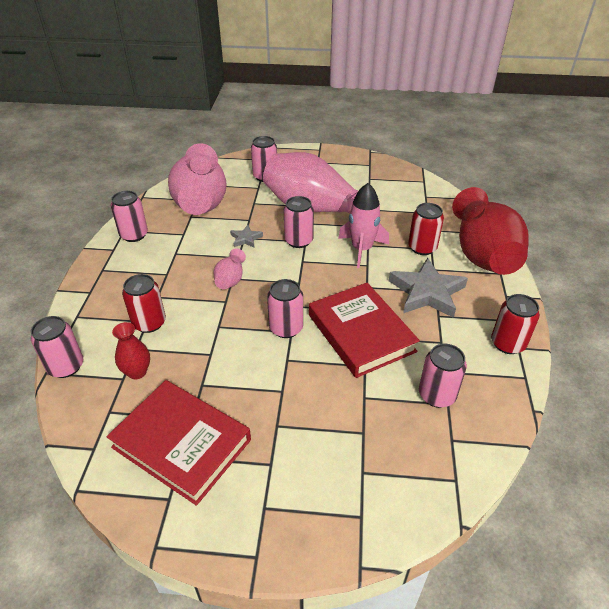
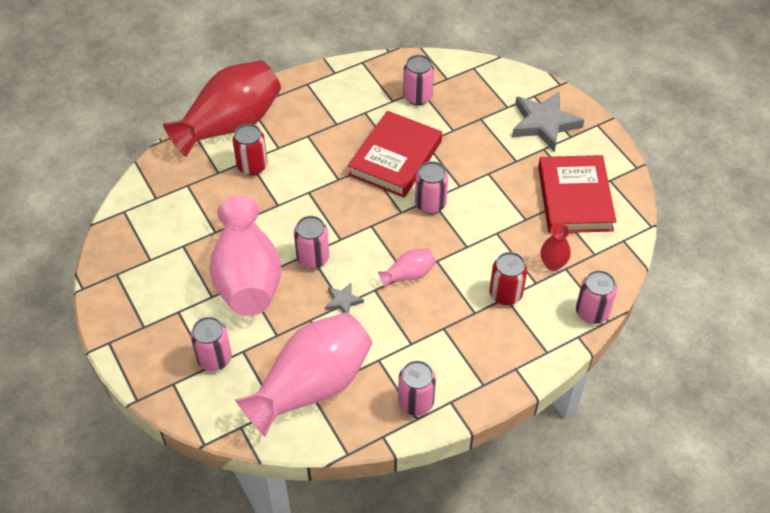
camera: 125 degrees left, 10 degrees up
(362, 249) = (288, 206): pink rocket -> none
(427, 292) = (314, 140): grey star -> grey star (544, 123)
(507, 343) = (335, 78): red can -> none

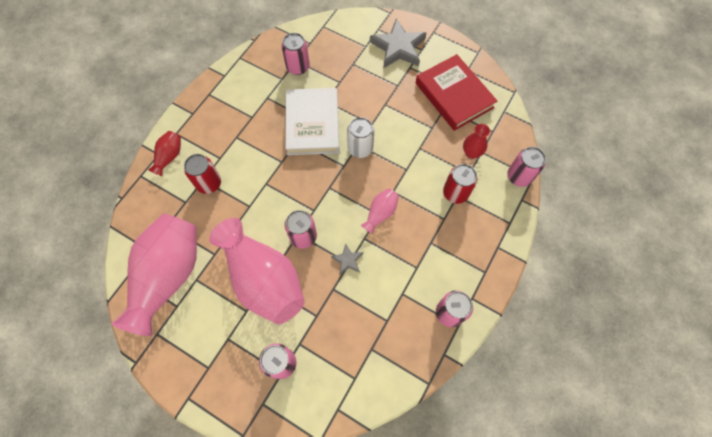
camera: 30 degrees left, 15 degrees up
(230, 124) = (169, 157): red vase -> red vase, size x0.43
(311, 386) = (368, 343): pink vase -> pink vase (169, 276)
(395, 158) = (312, 124): red book -> white book
(430, 203) = (360, 148): pink can -> white can

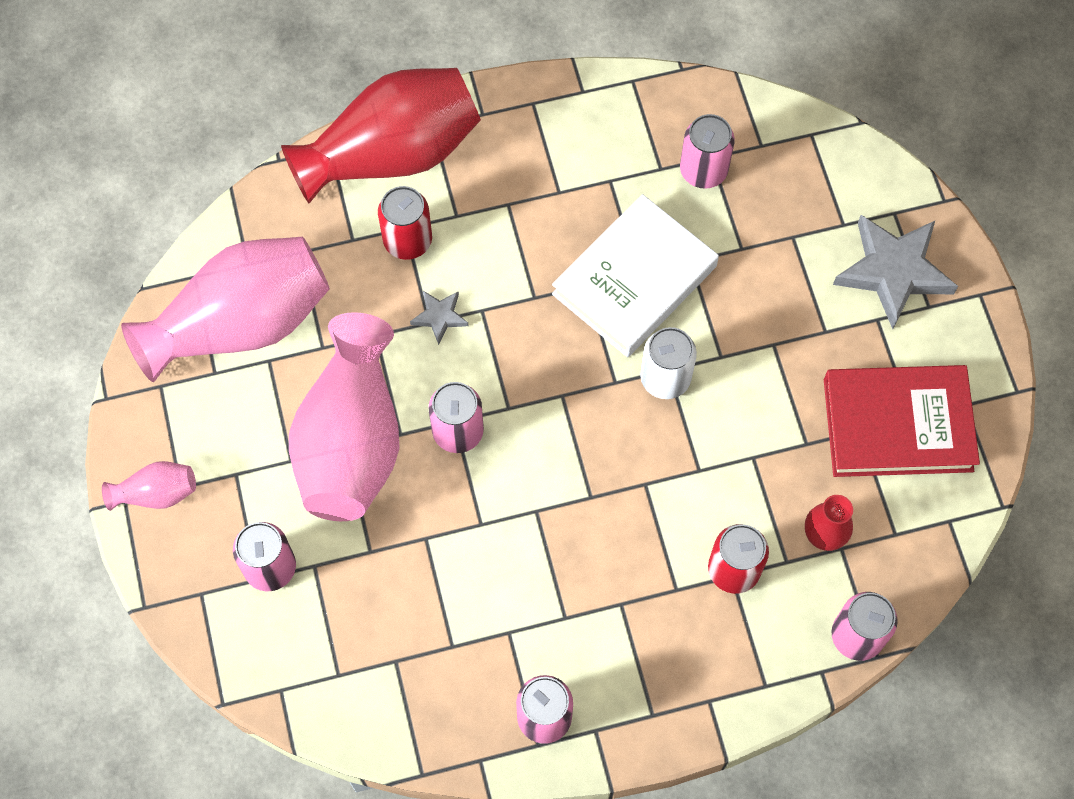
camera: 45 degrees right, 0 degrees up
(169, 157) = (392, 154): red vase -> red vase, size x2.31
(347, 260) = (483, 519): grey star -> grey star (439, 317)
(380, 213) = (595, 498): pink vase -> pink vase (157, 493)
(454, 95) = (897, 425): red book -> red book turned 75 degrees clockwise

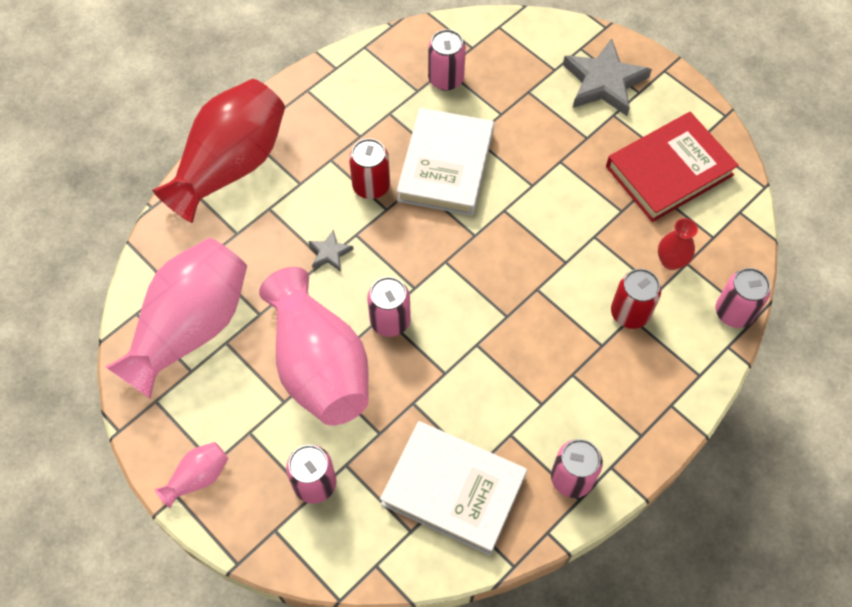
camera: 30 degrees left, 5 degrees down
(407, 240) = (276, 215): red can -> red can (371, 186)
(409, 657) = (453, 490): none -> white book
(665, 378) = (506, 216): white can -> none

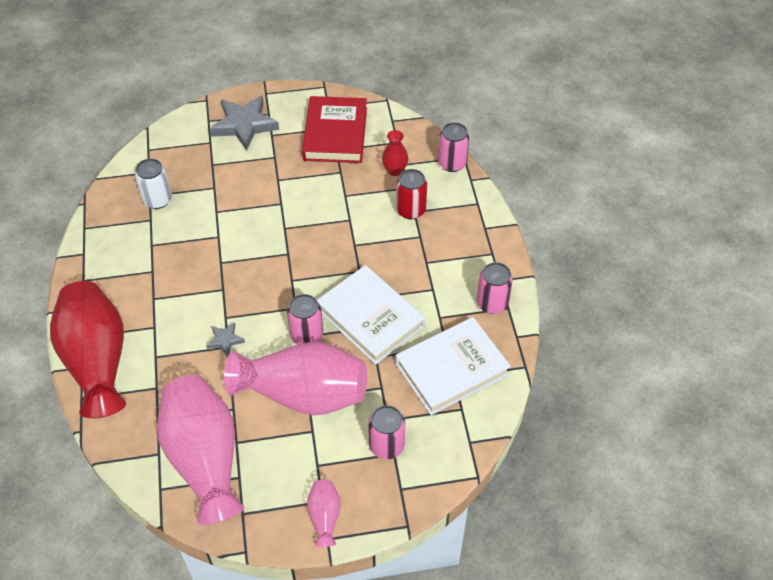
camera: 55 degrees left, 10 degrees down
(371, 186) = (197, 287): red can -> none
(445, 166) = (222, 239): white book -> white book (370, 318)
(446, 79) = (157, 200): pink can -> white can

